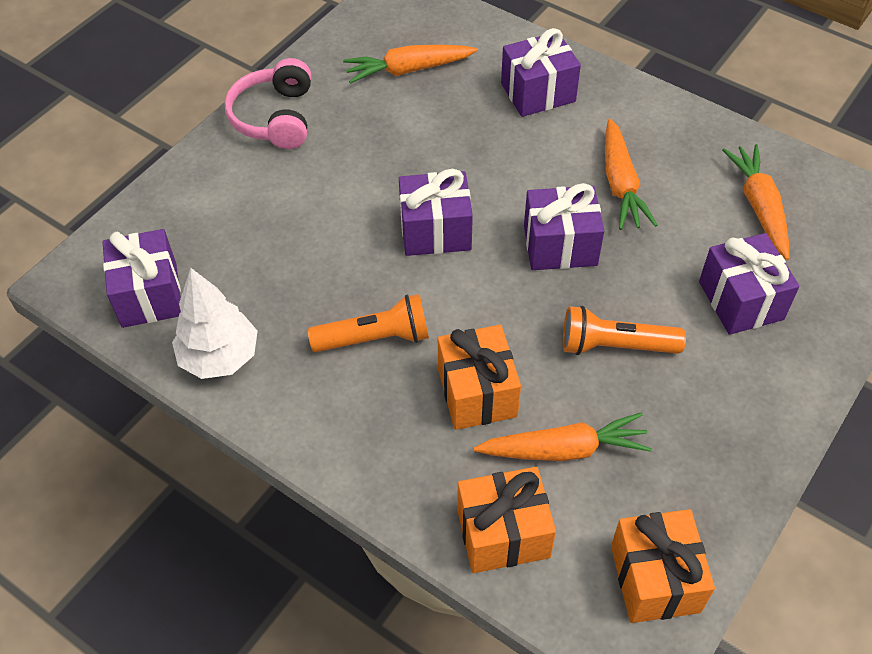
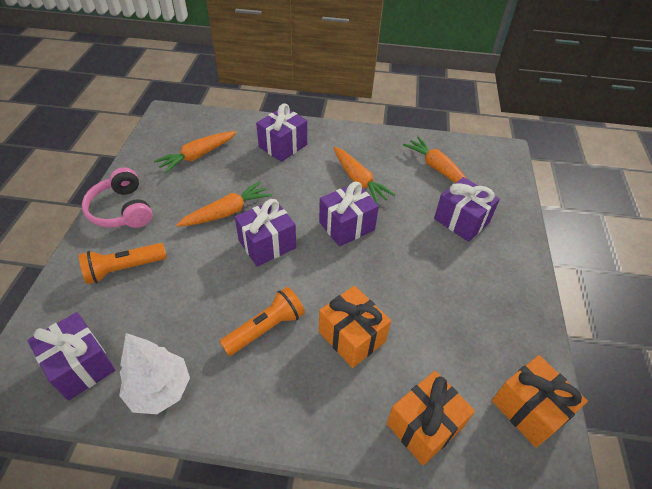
camera: 30 degrees left, 5 degrees down
(564, 449) = (425, 350): orange carrot -> orange carrot (227, 212)
(615, 345) = (413, 272): orange flashlight -> orange flashlight (124, 269)

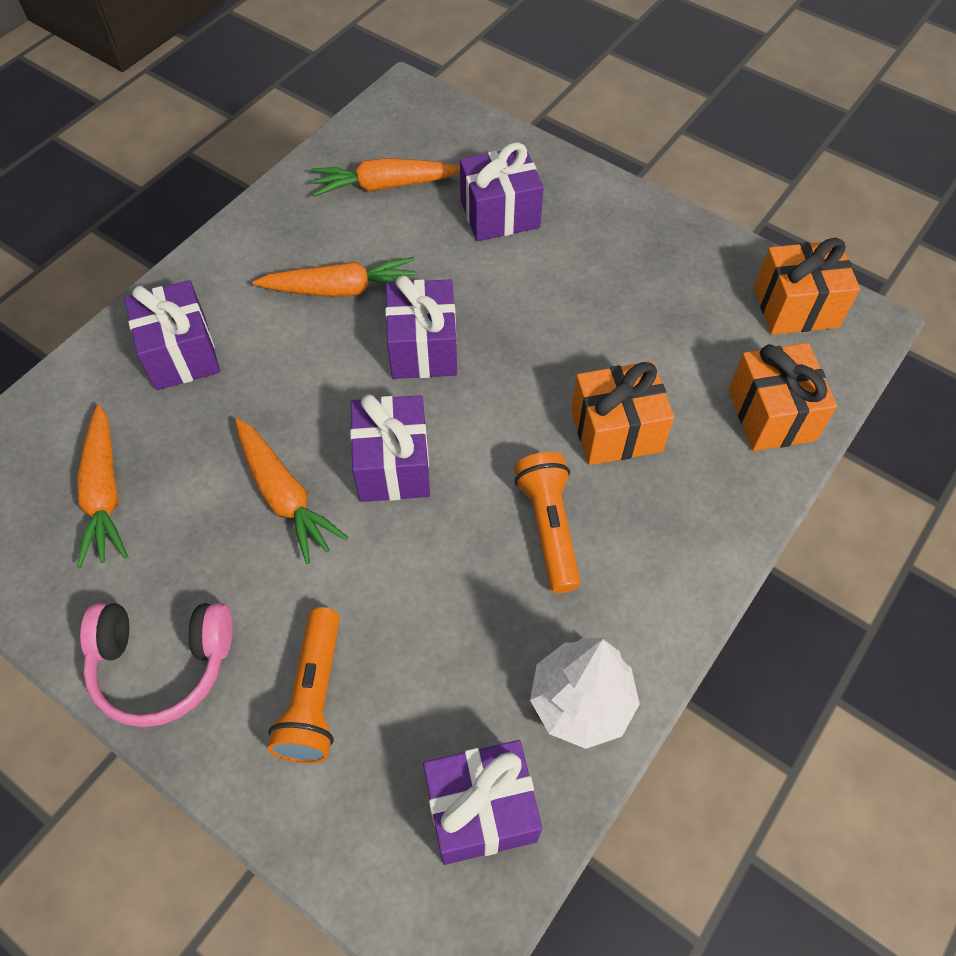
camera: 60 degrees left, 10 degrees up
(227, 212) = (285, 496): orange carrot -> orange carrot turned 150 degrees clockwise

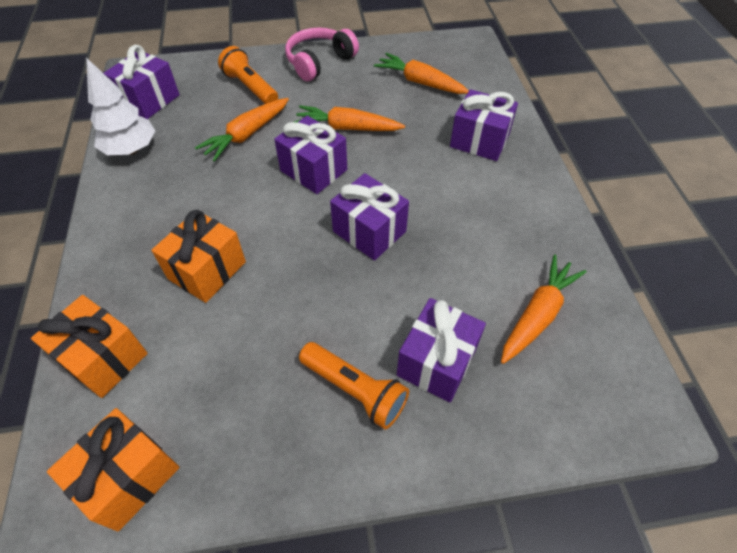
camera: 135 degrees right, 5 degrees down
(341, 289) = (457, 227): orange carrot -> orange carrot (246, 135)
(549, 527) = (204, 199): orange flashlight -> orange flashlight (355, 390)

